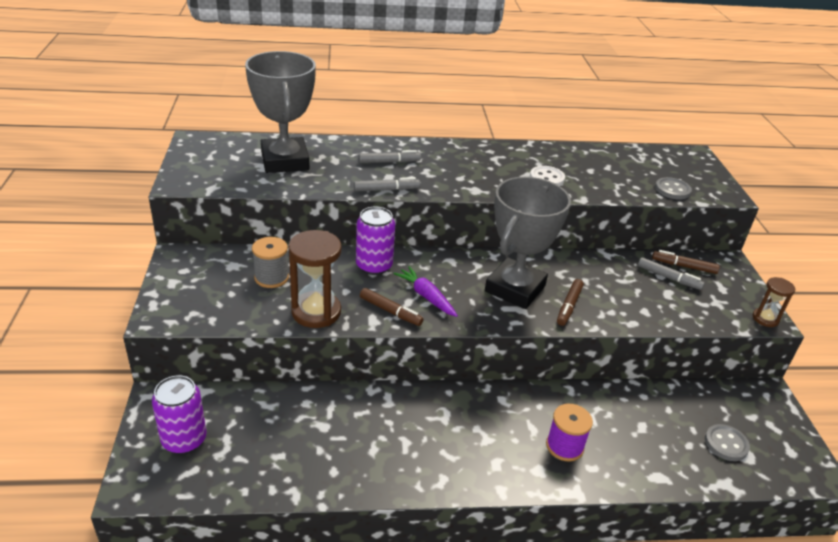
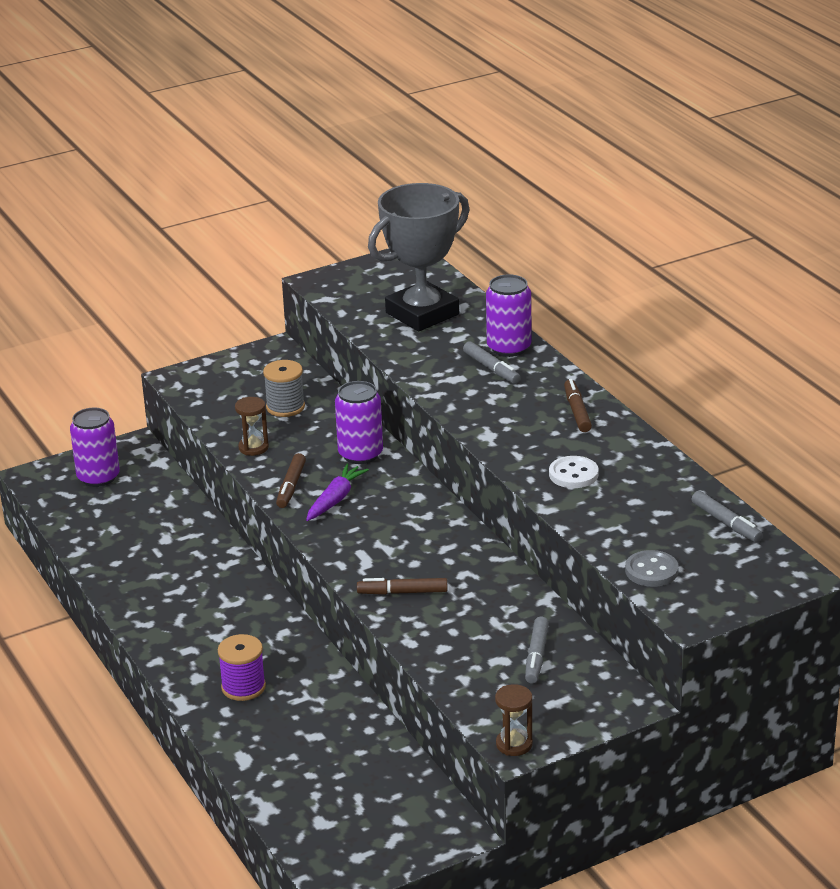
camera: 70 degrees right, 5 degrees down
(316, 312) = (253, 448): brown hourglass -> brown hourglass, size x0.55
(368, 148) = (509, 348): none -> purple can
(386, 190) = (426, 385): grey marker -> grey marker (726, 523)
(515, 288) = (403, 550): grey trophy -> none
(683, 266) = (578, 665): brown marker -> brown marker (577, 411)
(726, 444) = (333, 802): grey button -> none

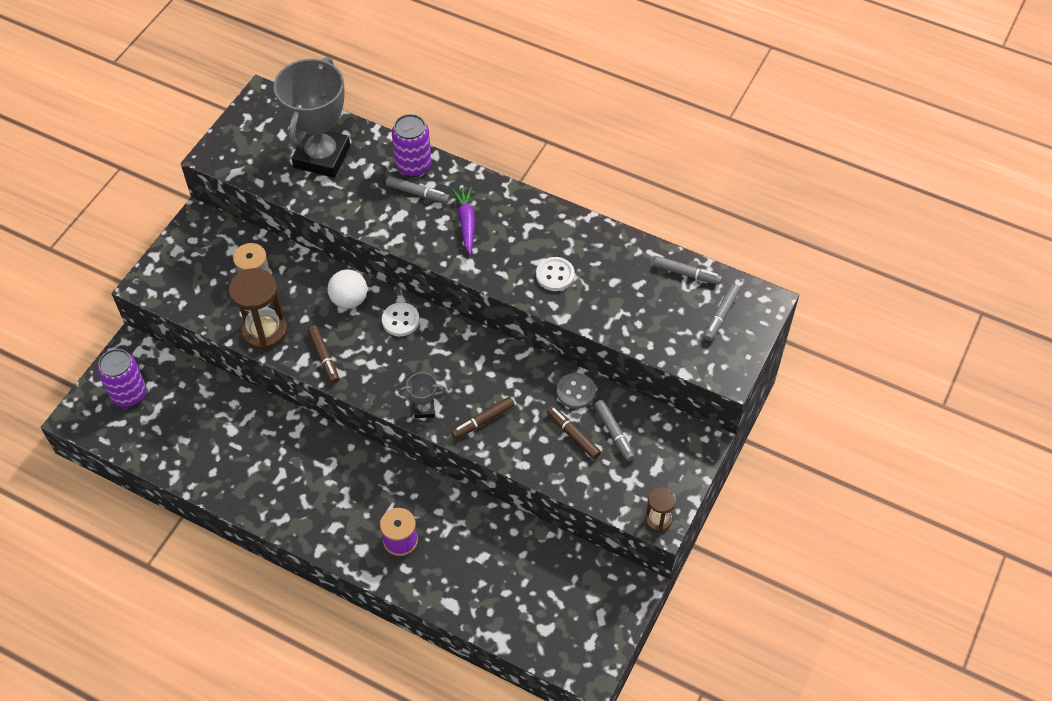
camera: 35 degrees left, 25 degrees up
(253, 448) = (264, 331): brown hourglass -> brown hourglass, size x1.81
(335, 499) = (366, 354): purple carrot -> purple carrot (466, 223)
(350, 561) = (424, 409): none -> grey trophy
(360, 454) = (349, 300): purple can -> white ball
(397, 487) = (400, 320): none -> white button
(577, 411) = (510, 210): brown marker -> brown marker (573, 435)
(651, 571) = (673, 343): grey button -> grey button (575, 392)
(731, 569) = (721, 315): none -> grey marker

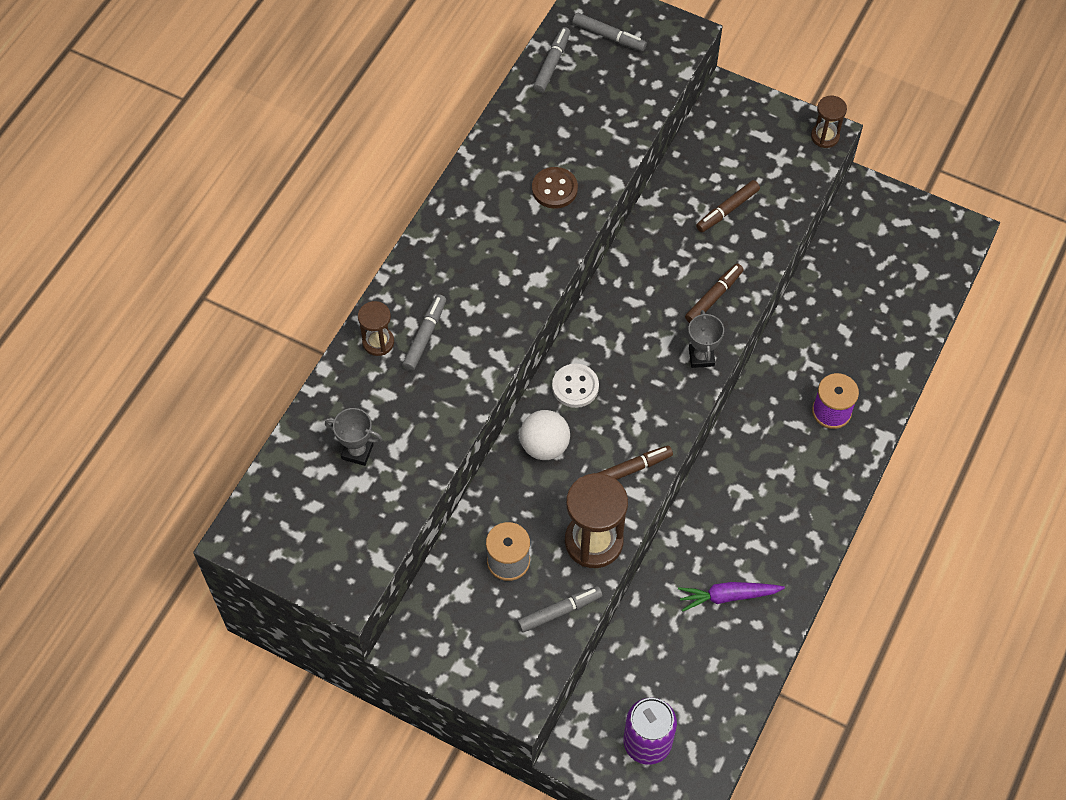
camera: 90 degrees left, 5 degrees up
(322, 157) = (357, 451): grey trophy -> grey trophy, size x0.42
(413, 165) = (378, 342): purple can -> brown hourglass
(466, 223) = (474, 281): purple carrot -> purple carrot (727, 596)
(483, 421) = (713, 297): brown marker -> brown marker turned 105 degrees counterclockwise
(555, 275) = (554, 189): white button -> brown button
(575, 392) = (670, 206): grey button -> none
(614, 433) = (722, 172): grey marker -> grey marker (559, 611)

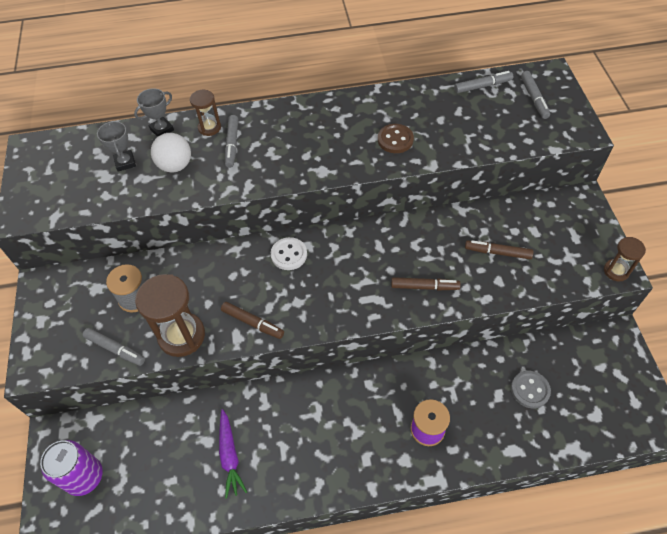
camera: 55 degrees right, 5 degrees down
(425, 336) = (232, 144): grey marker -> grey marker turned 105 degrees clockwise
(544, 446) = (233, 265): white ball -> white ball (175, 165)
(701, 357) = (372, 309): grey trophy -> grey trophy (162, 129)
(727, 596) = (230, 456): purple carrot -> purple carrot turned 150 degrees counterclockwise
(859, 301) = (530, 390): none -> grey button

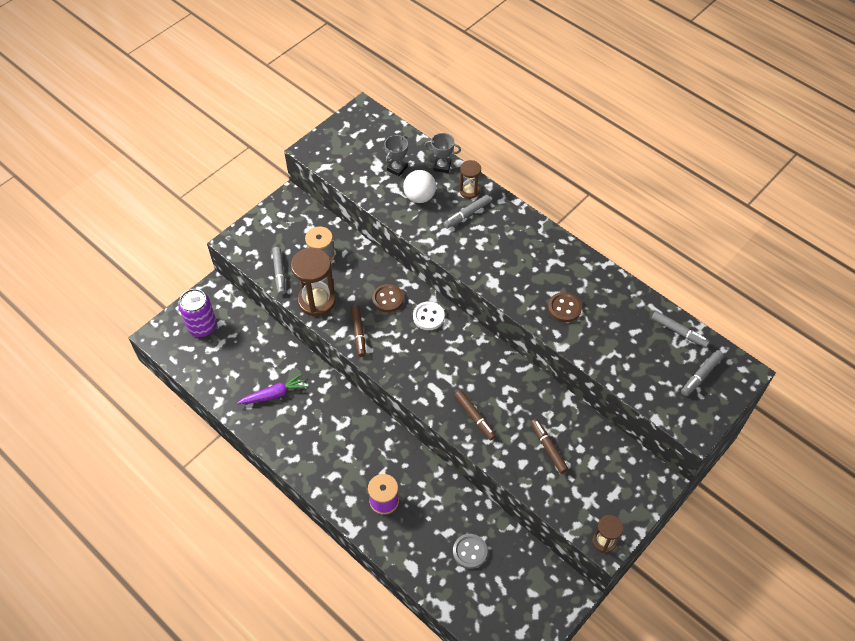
camera: 50 degrees right, 0 degrees up
(230, 456) = (274, 394): purple carrot -> purple carrot turned 150 degrees counterclockwise
(239, 274) = (387, 299): none -> brown button

